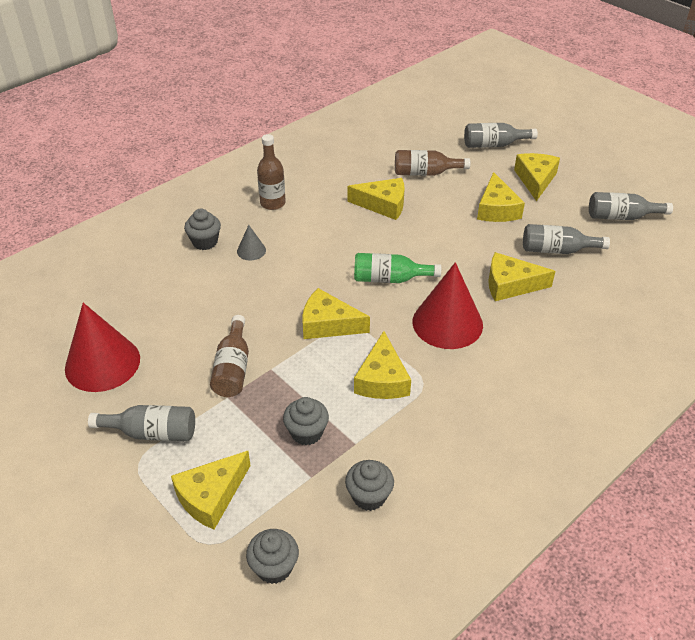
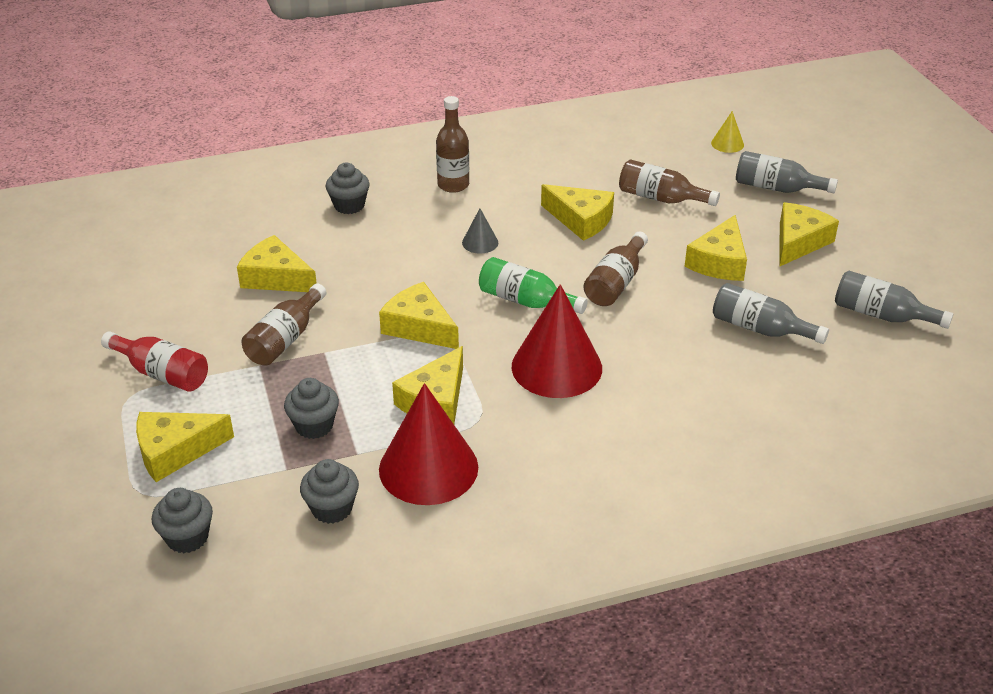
camera: 25 degrees right, 5 degrees down
(102, 363) = (161, 294): red cone -> red cone (428, 468)
(152, 432) = (162, 373): grey bottle -> red bottle
(251, 250) = (392, 228): grey cone -> grey cone (480, 242)
(440, 121) = (727, 144): none -> yellow cone
(441, 245) = (616, 283): none -> brown bottle
(510, 285) = (667, 349): yellow cheese -> yellow cheese (276, 277)

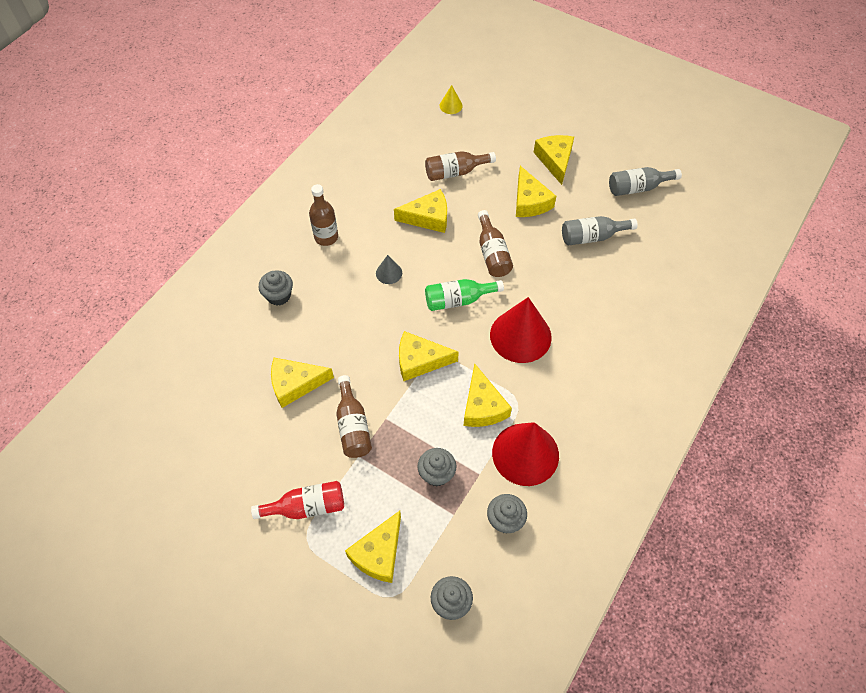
camera: 40 degrees left, 20 degrees up
(776, 188) = (508, 126): grey bottle -> none

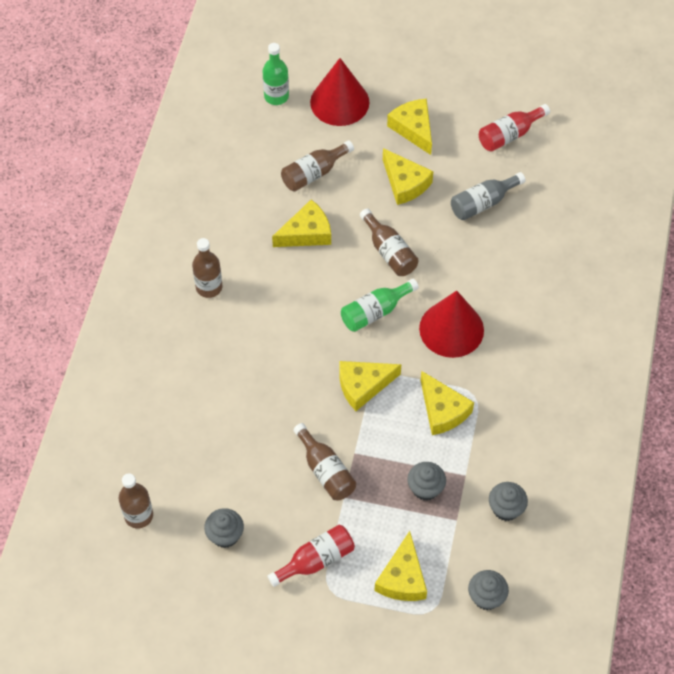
camera: 20 degrees left, 0 degrees up
(173, 411) = (138, 515): none -> brown bottle
(279, 296) = (189, 365): grey cupcake -> grey cupcake (225, 535)
(295, 384) = (249, 449): yellow cheese -> none
(389, 273) = (292, 305): grey cone -> none
(451, 105) = (276, 96): yellow cone -> green bottle
(525, 454) = (501, 442): red cone -> red cone (339, 102)
(638, 188) = (509, 135): grey bottle -> red bottle

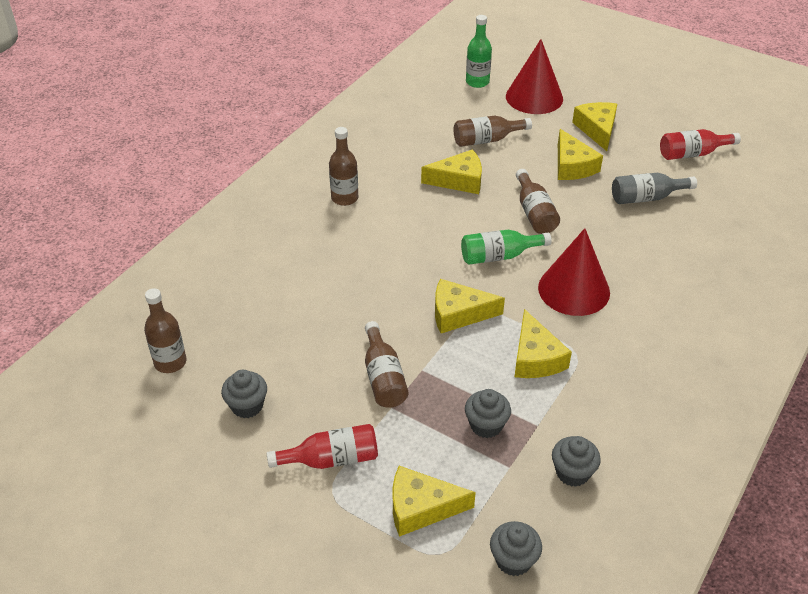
camera: 20 degrees right, 15 degrees down
(402, 578) = (421, 508): yellow cheese -> yellow cheese turned 60 degrees clockwise

